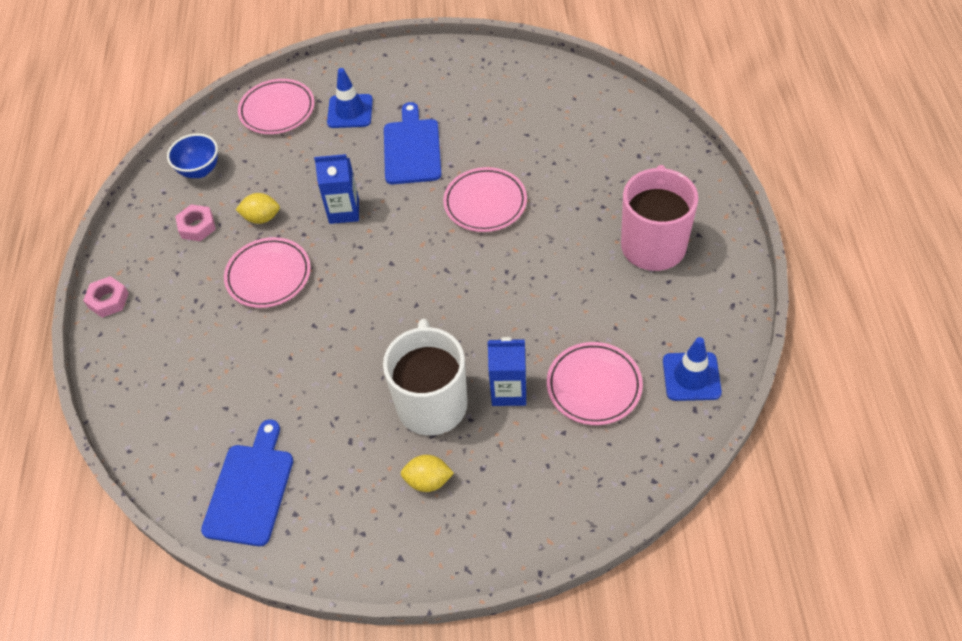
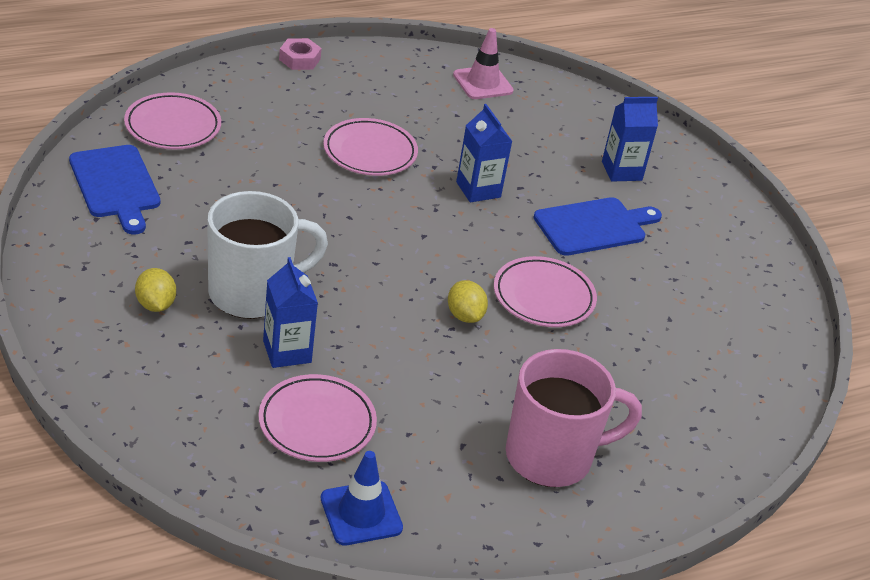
camera: 60 degrees right, 15 degrees down
(197, 226) = (411, 95): pink nut -> none
(200, 170) = (483, 83): blue bowl -> pink traffic cone
(250, 489) = (116, 185): blue cutting board -> blue cutting board turned 75 degrees clockwise
(261, 218) = (441, 134): yellow lemon -> yellow lemon (464, 315)
(277, 110) = (592, 119): pink plate -> pink plate (173, 126)
(350, 111) = (621, 171): blue traffic cone -> blue carton

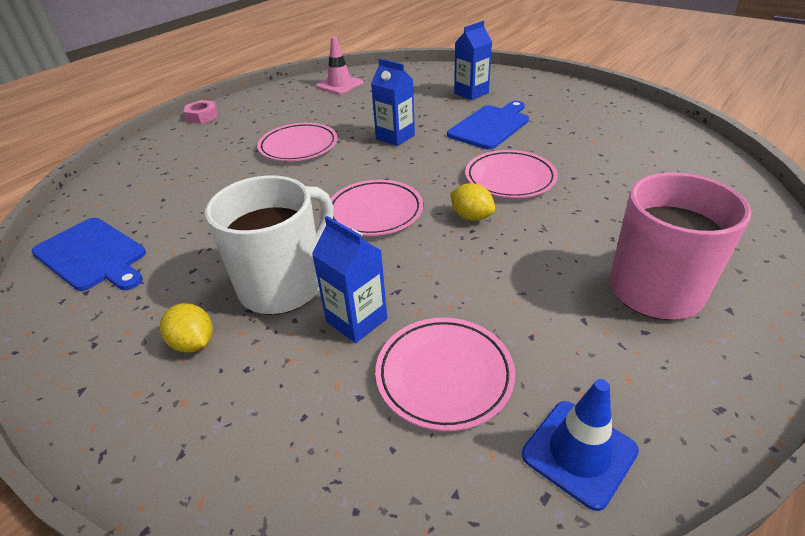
camera: 20 degrees left, 0 degrees up
(173, 126) = (124, 191): pink plate -> pink plate (375, 212)

